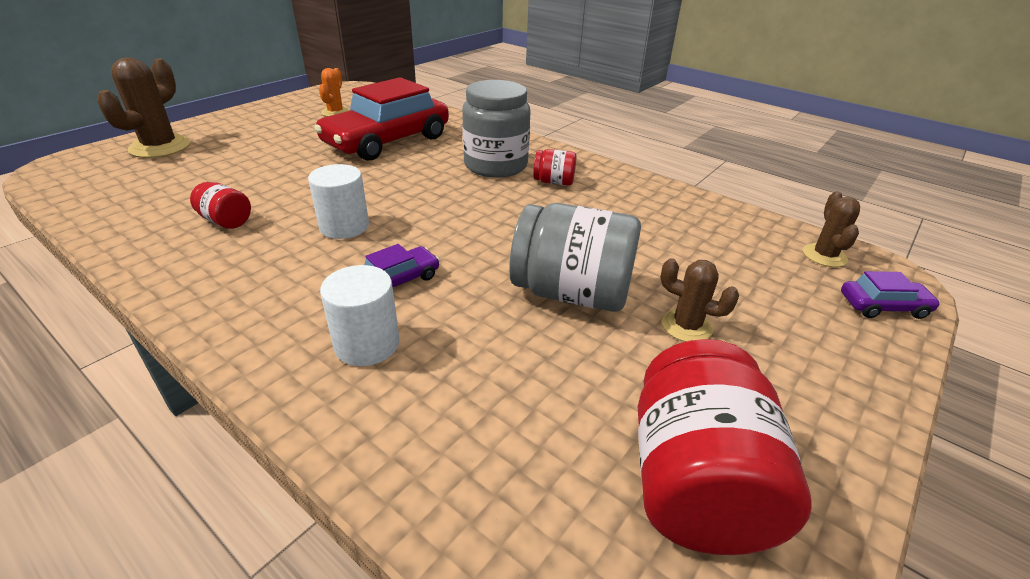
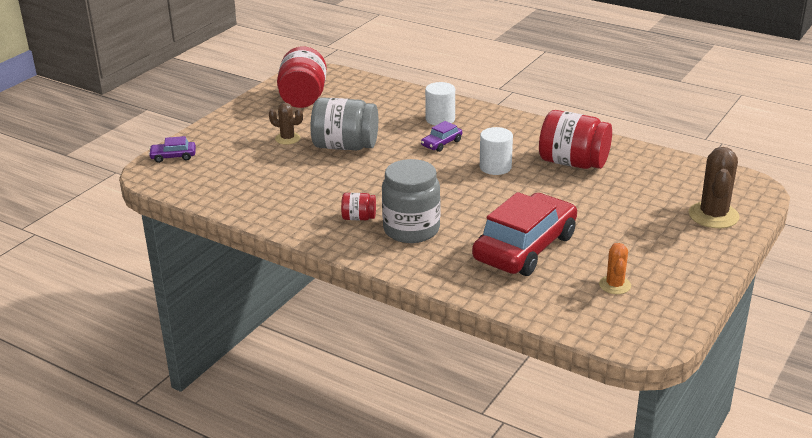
camera: 175 degrees right, 5 degrees down
(226, 221) = (573, 163): red jar -> red jar, size x2.06
(824, 255) = (181, 180): brown cactus -> none

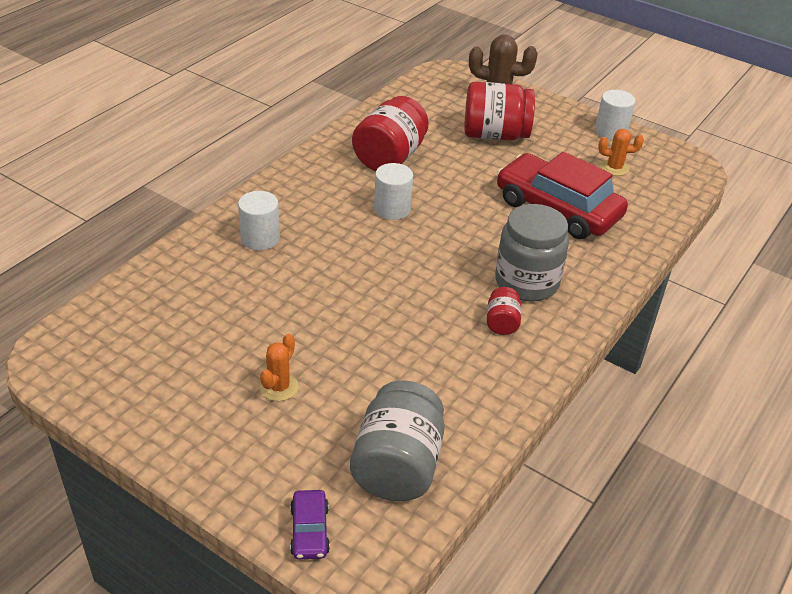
camera: 90 degrees left, 10 degrees up
(287, 138) = (279, 387): brown cactus -> orange cactus
(303, 98) = (145, 368): red jar -> red jar (495, 135)
(345, 146) = (316, 327): grey jar -> grey jar (397, 465)
(441, 143) = (326, 243): purple car -> none
(691, 287) = (611, 131): none -> white cylinder

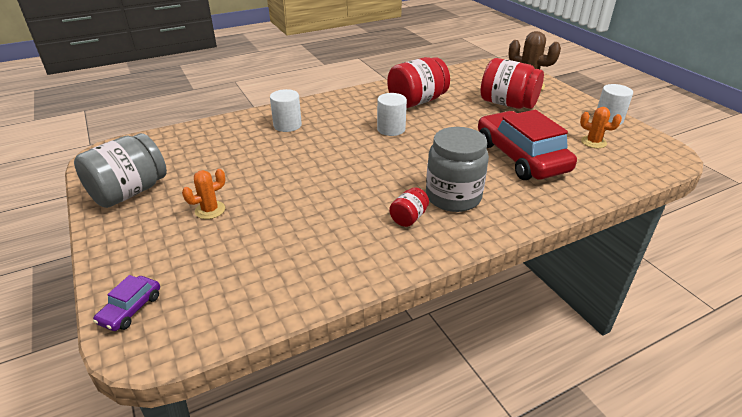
camera: 30 degrees right, 5 degrees down
(397, 465) = (235, 288): grey jar -> grey jar (129, 192)

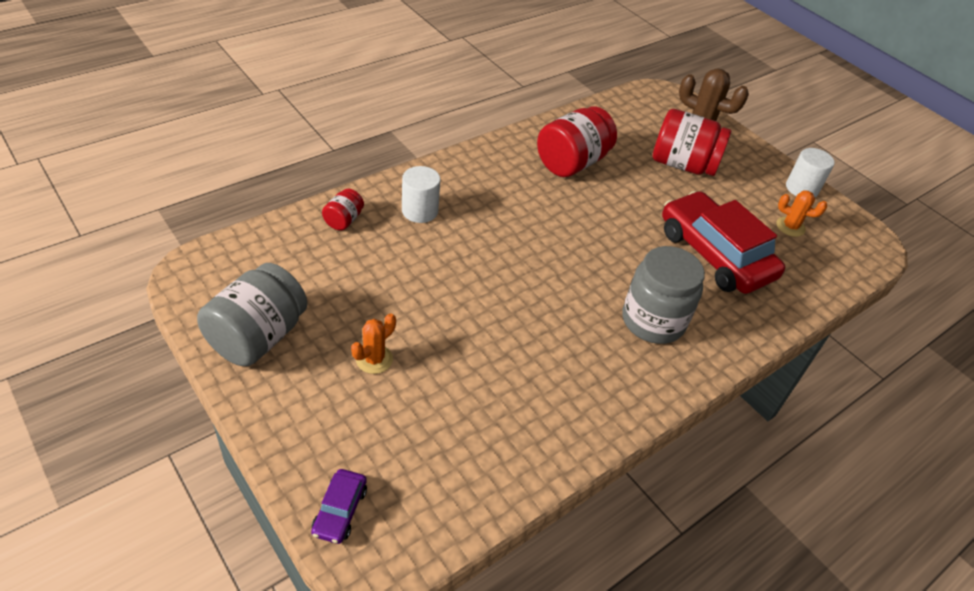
camera: 15 degrees left, 10 degrees up
(391, 129) = (553, 213): white cylinder -> none
(408, 218) = (611, 355): red jar -> red jar (344, 220)

